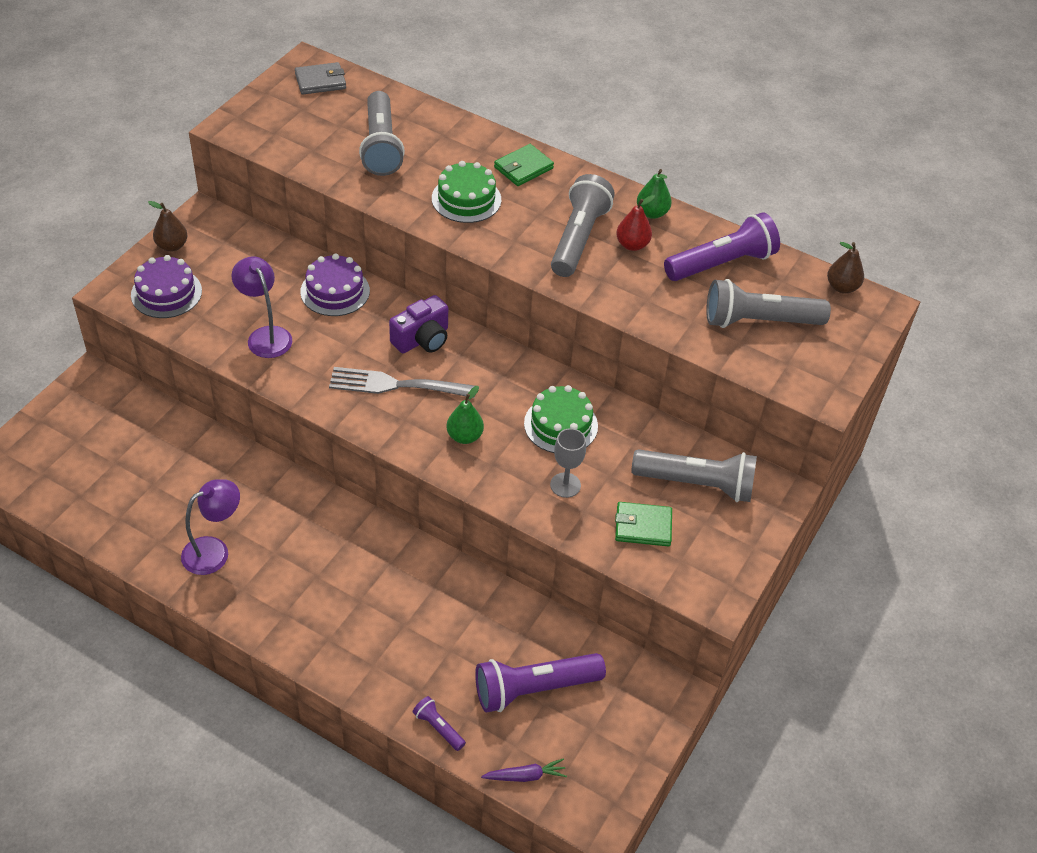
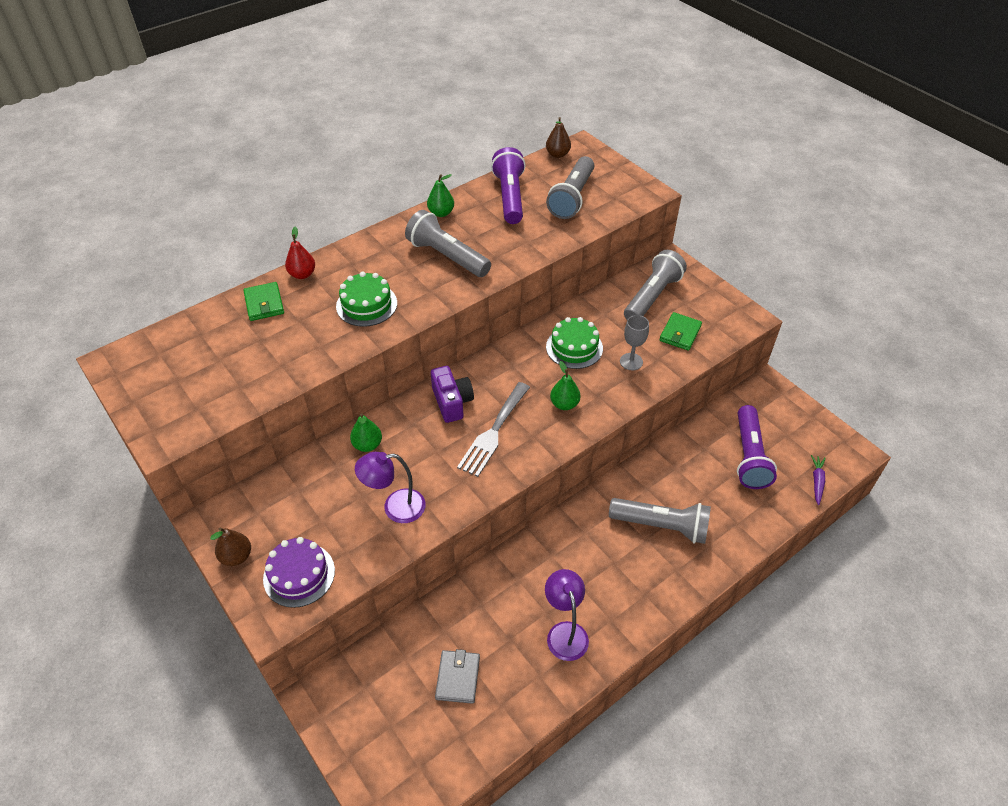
camera: 65 degrees left, 0 degrees up
(320, 81) = (147, 358): grey wallet -> grey wallet (458, 678)
(335, 291) = (367, 445): purple cake -> green pear
(380, 146) = (266, 340): grey flashlight -> grey flashlight (661, 526)
(438, 727) = (770, 520): purple flashlight -> none
(523, 168) = (350, 263): green wallet -> green wallet (264, 304)
(632, 245) = (469, 232): red pear -> red pear (302, 274)

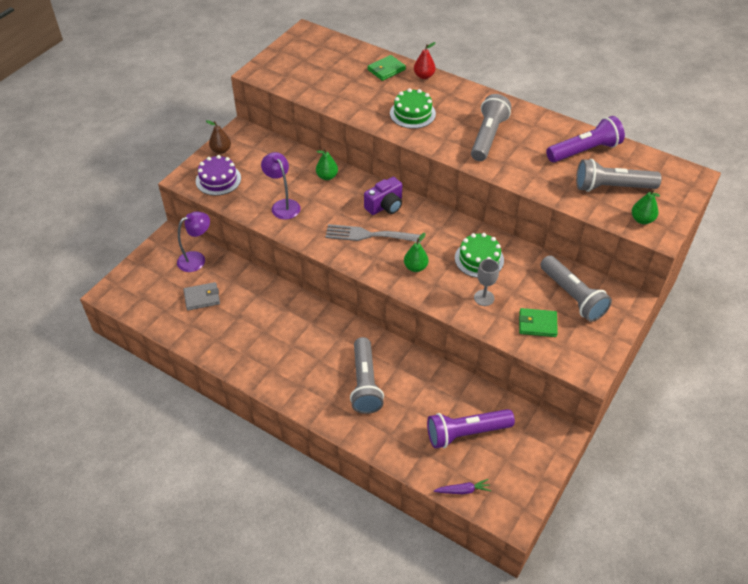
camera: 70 degrees right, 0 degrees up
(441, 213) = (536, 120): green pear -> green pear (642, 220)
(557, 154) = (667, 164): brown pear -> none
(565, 632) = (252, 345): purple lamp -> purple lamp (197, 259)
(652, 296) = (572, 296): grey flashlight -> grey flashlight turned 45 degrees clockwise

